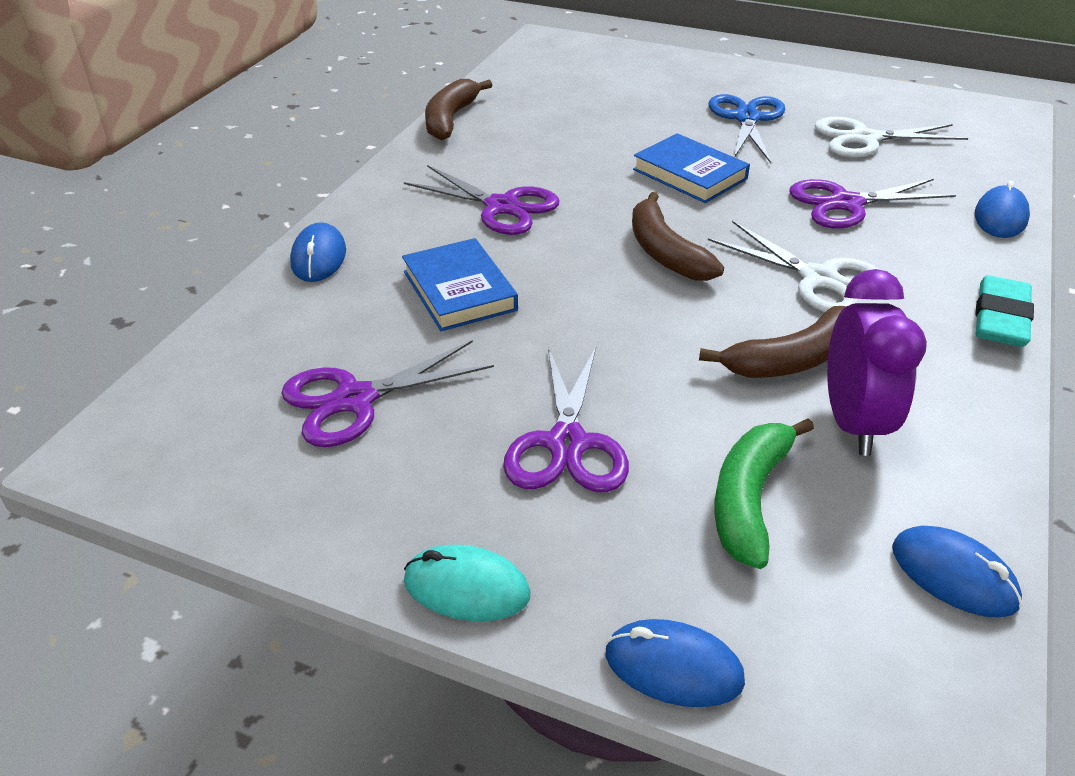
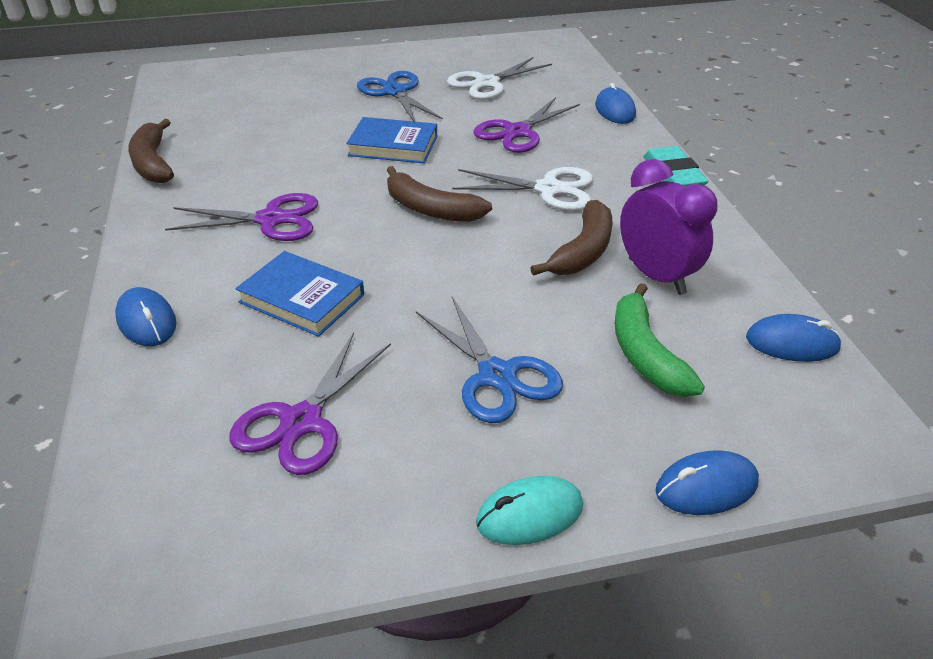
camera: 35 degrees left, 0 degrees up
(567, 444) = (497, 376): purple scissors -> blue scissors

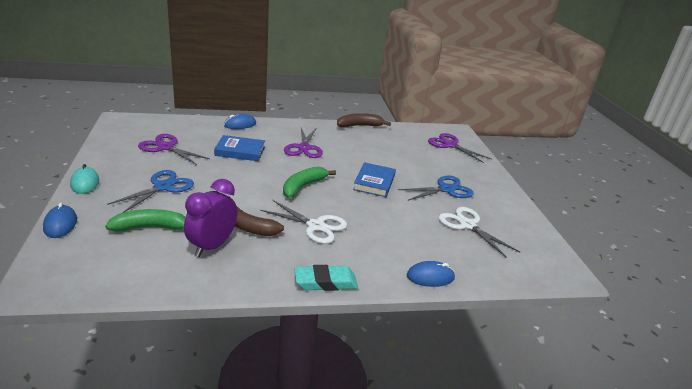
camera: 90 degrees right, 10 degrees down
(302, 298) = (240, 151): blue book -> blue book turned 60 degrees clockwise
(430, 209) = (303, 186): brown banana -> green banana
(497, 376) = (163, 187): blue scissors -> blue scissors turned 150 degrees clockwise
(517, 132) = (392, 226): purple scissors -> purple scissors (450, 145)
(549, 189) = (316, 226): white scissors -> white scissors turned 75 degrees counterclockwise
(656, 276) = (212, 246): purple clock -> purple clock turned 150 degrees clockwise
(792, 343) = (126, 280): blue mouse -> none

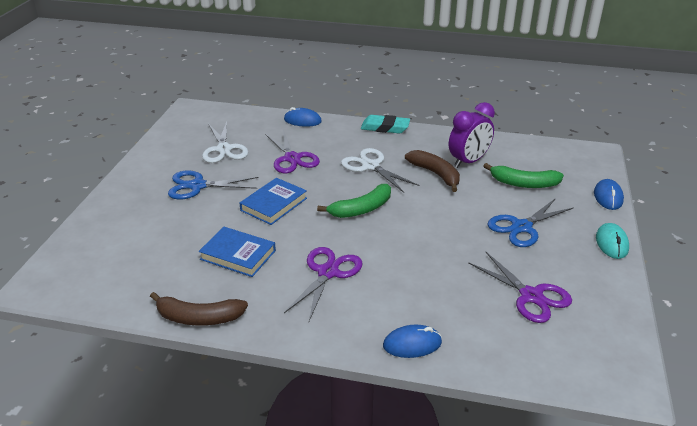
camera: 155 degrees left, 5 degrees up
(240, 151) = (424, 276): blue book -> blue book (238, 255)
(450, 145) = (96, 254): purple scissors -> purple scissors (292, 158)

